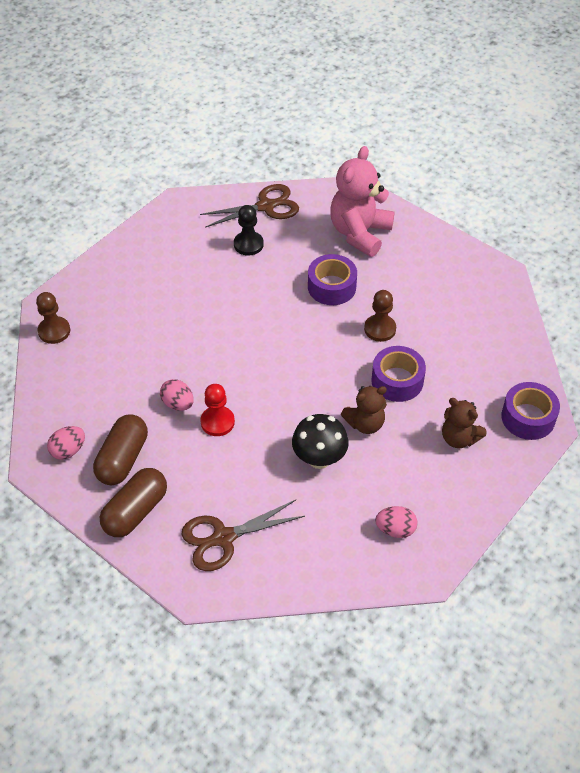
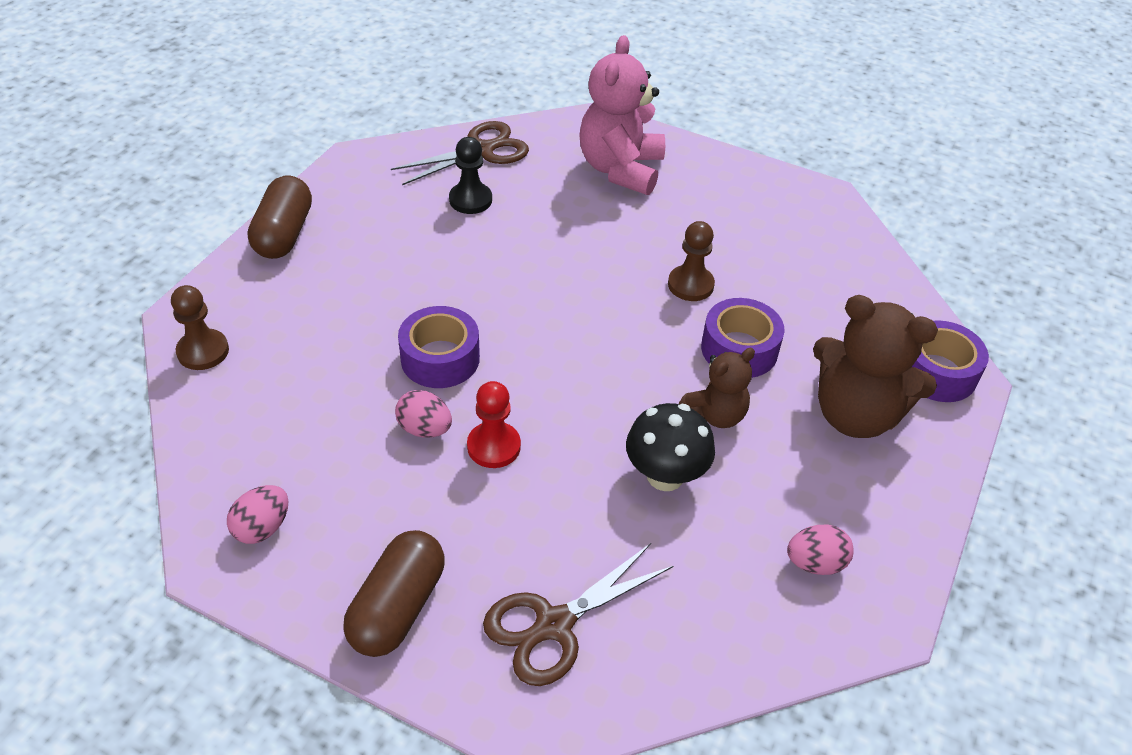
camera: 15 degrees left, 5 degrees down
(123, 459) = (356, 526): brown capsule -> brown capsule (284, 234)
(331, 287) = (605, 239): purple tape -> purple tape (440, 358)
(459, 438) = (855, 415): brown teddy bear -> brown teddy bear, size x1.73

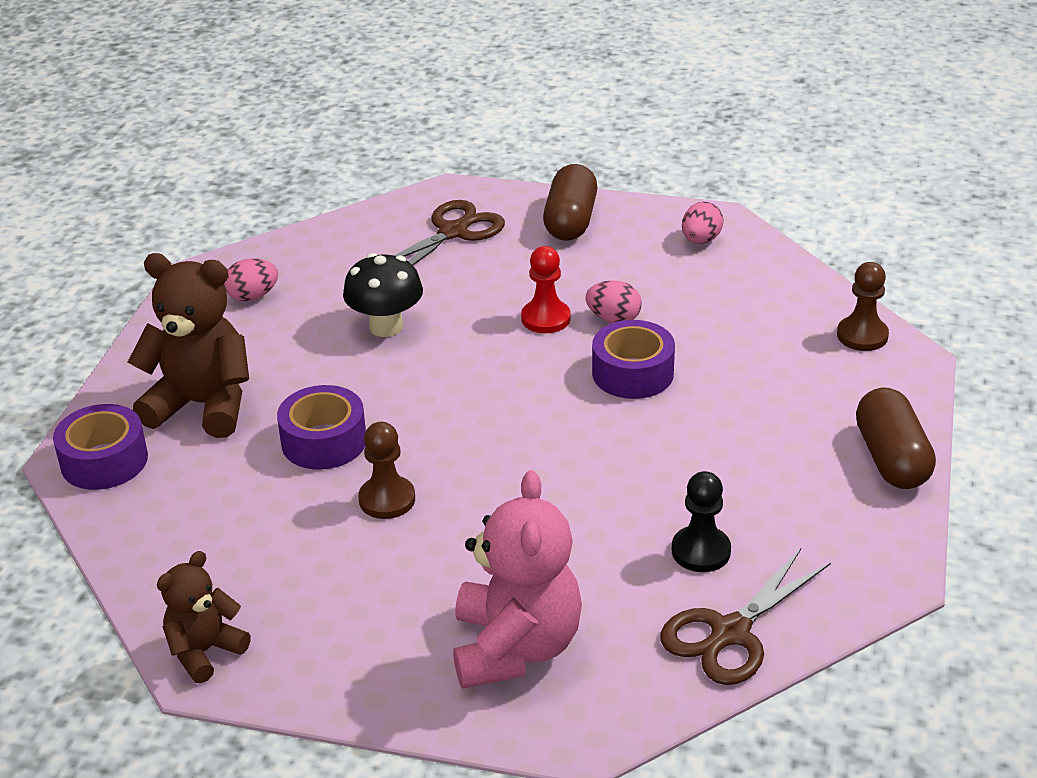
camera: 170 degrees right, 10 degrees down
(715, 415) = (345, 379): brown teddy bear -> brown teddy bear (205, 651)

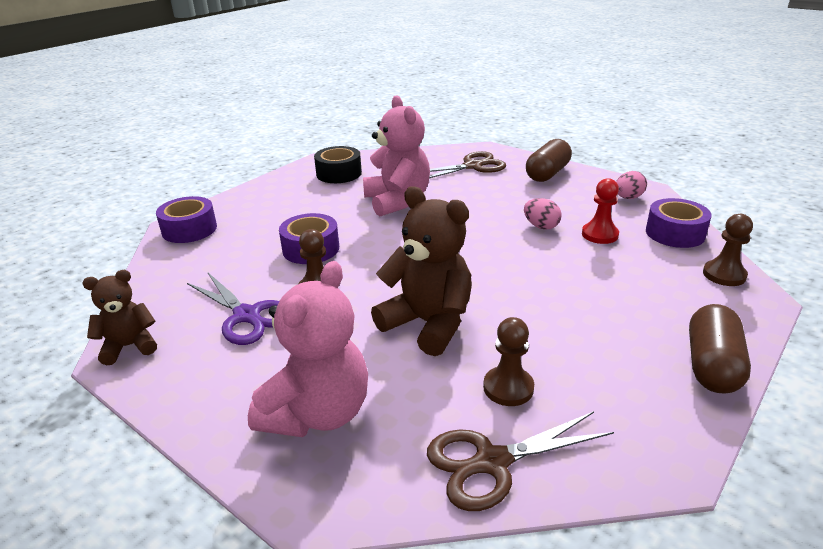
camera: 25 degrees right, 5 degrees down
(203, 405) = (265, 216): brown teddy bear -> brown teddy bear (428, 323)
(253, 296) = (339, 173): pink egg -> black tape
(324, 563) = (247, 316): none -> purple scissors
(386, 327) = (397, 201): black mushroom -> pink teddy bear
(546, 318) = (496, 217): red pawn -> red pawn (599, 234)
(632, 373) = (533, 258): purple tape -> purple tape (675, 233)
(701, 551) = (508, 388): black pawn -> brown pawn

